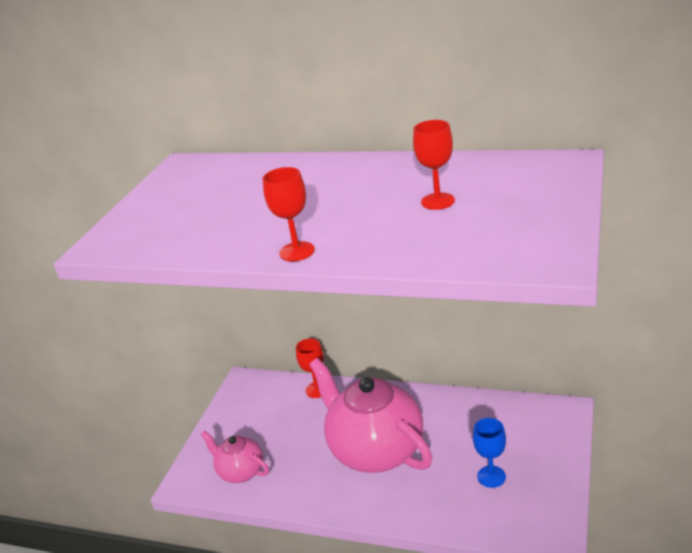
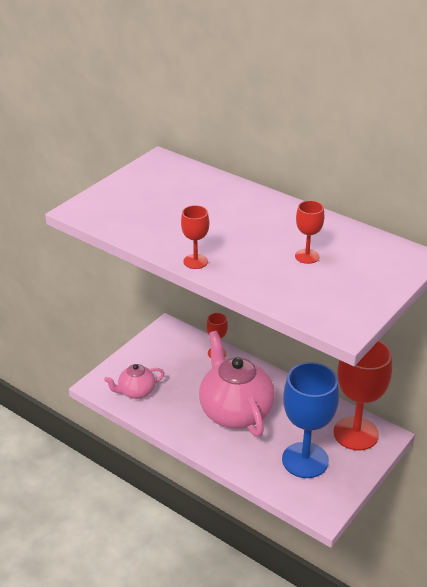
camera: 15 degrees right, 5 degrees up
(240, 471) = (136, 392): pink teapot -> pink teapot turned 75 degrees counterclockwise
(491, 476) = (305, 460): blue goblet -> blue goblet, size x2.17
(529, 422) = (356, 433): none -> red goblet

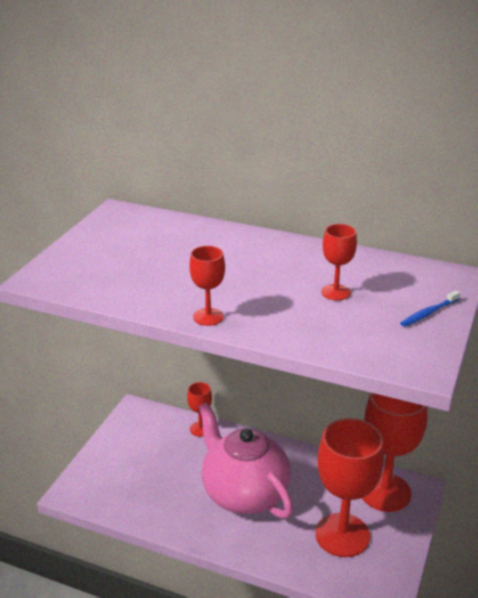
camera: 15 degrees left, 5 degrees down
(136, 392) = (121, 491): pink teapot -> none
(305, 460) = (342, 535): blue goblet -> red goblet
(375, 285) = (429, 313): none -> blue toothbrush

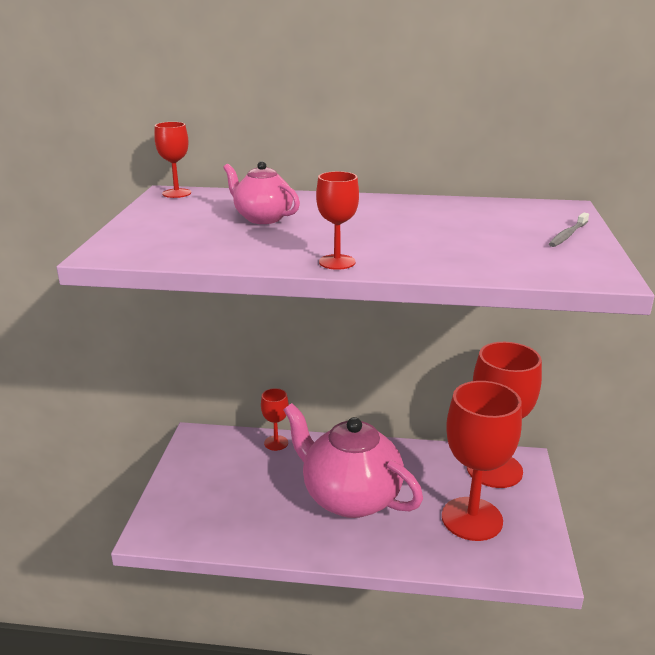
camera: 15 degrees left, 5 degrees down
(176, 254) = (262, 218): none -> pink teapot
(335, 292) = (459, 229): red goblet -> red goblet (176, 193)
(429, 313) = (568, 235): blue toothbrush -> grey toothbrush

